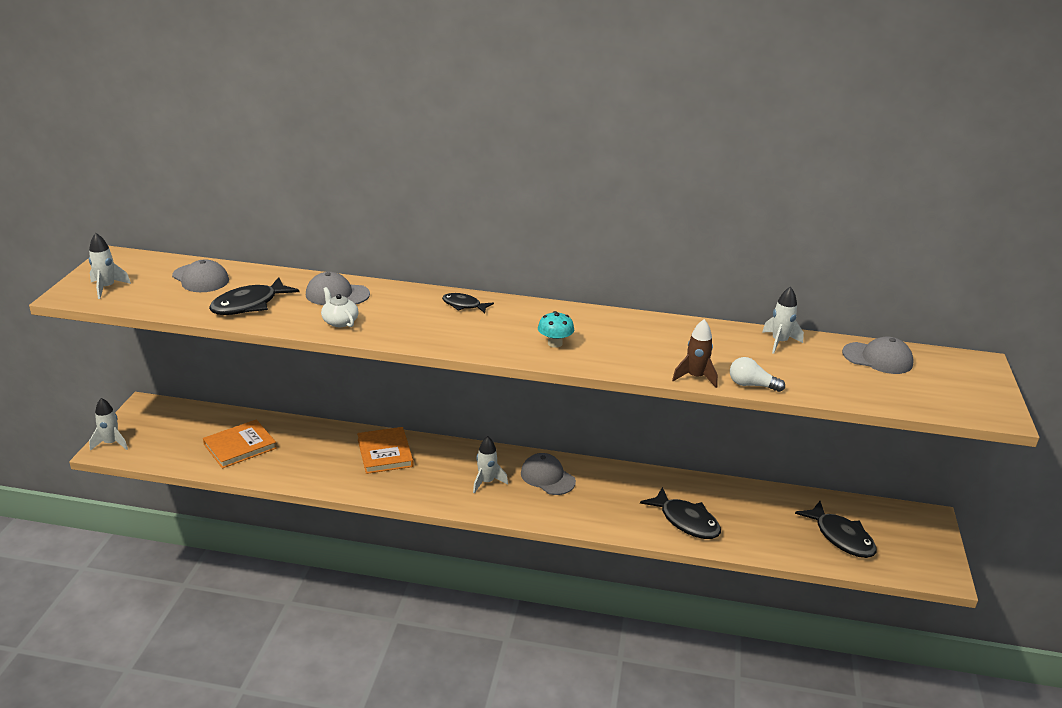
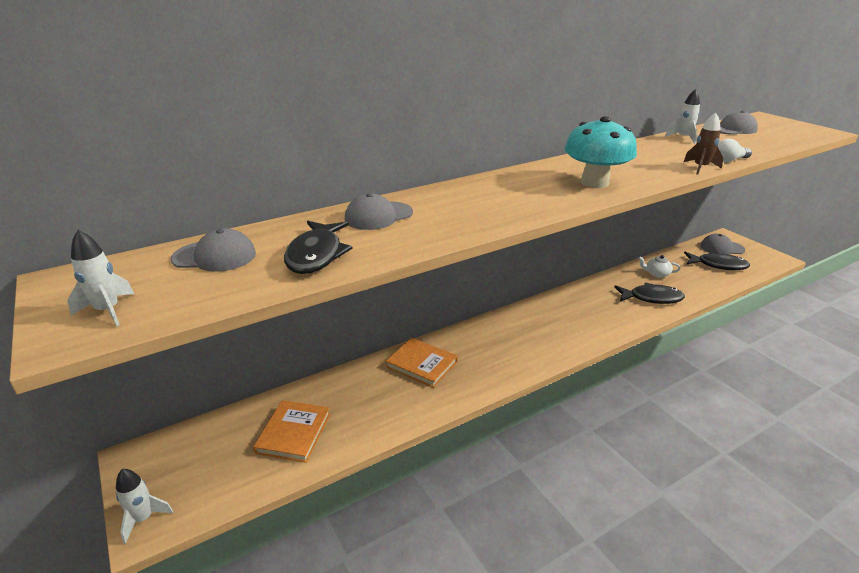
camera: 40 degrees left, 0 degrees up
(340, 321) = (426, 232): white teapot -> white teapot (656, 274)
(464, 305) = (487, 186): black fish -> none
(486, 482) = (519, 342): white rocket -> none
(547, 477) = (546, 317): grey cap -> grey cap (721, 248)
(555, 343) = (594, 183): turquoise mushroom -> turquoise mushroom, size x2.04

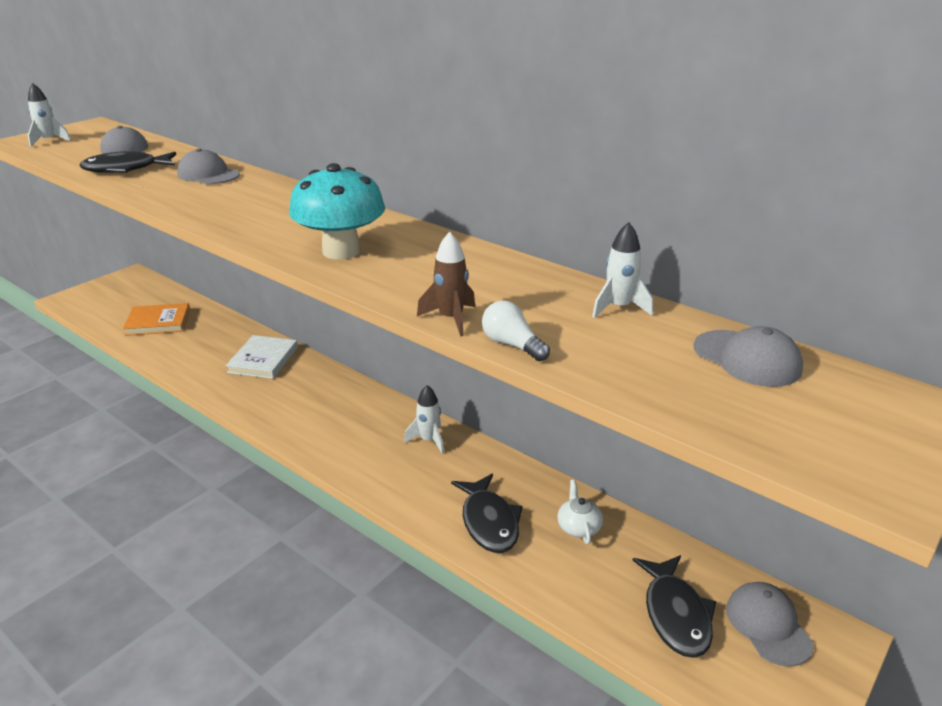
camera: 70 degrees right, 0 degrees up
(143, 518) = (75, 295): white rocket -> white rocket (429, 440)
(422, 364) = (263, 360): orange book -> white book

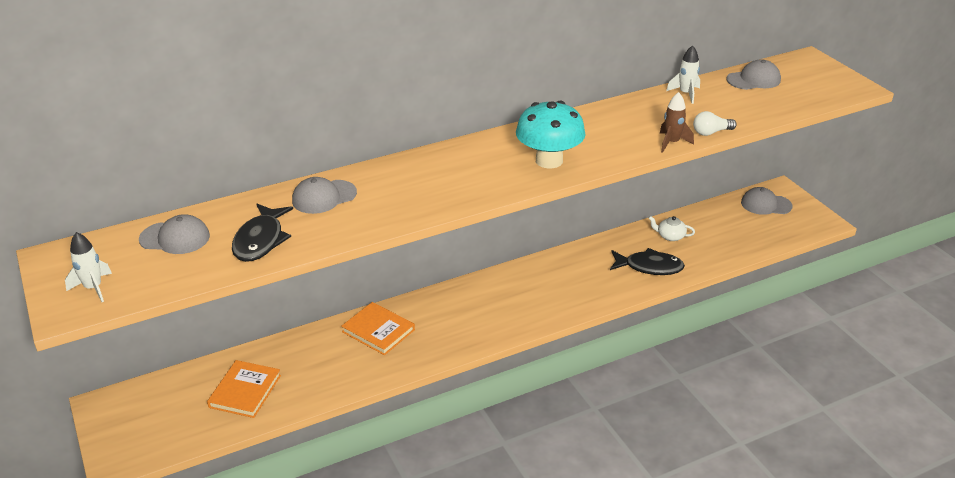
camera: 65 degrees left, 5 degrees up
(263, 360) = (378, 331): white book -> orange book
(429, 440) = (552, 270): white rocket -> none
(675, 614) = (748, 228): black fish -> none

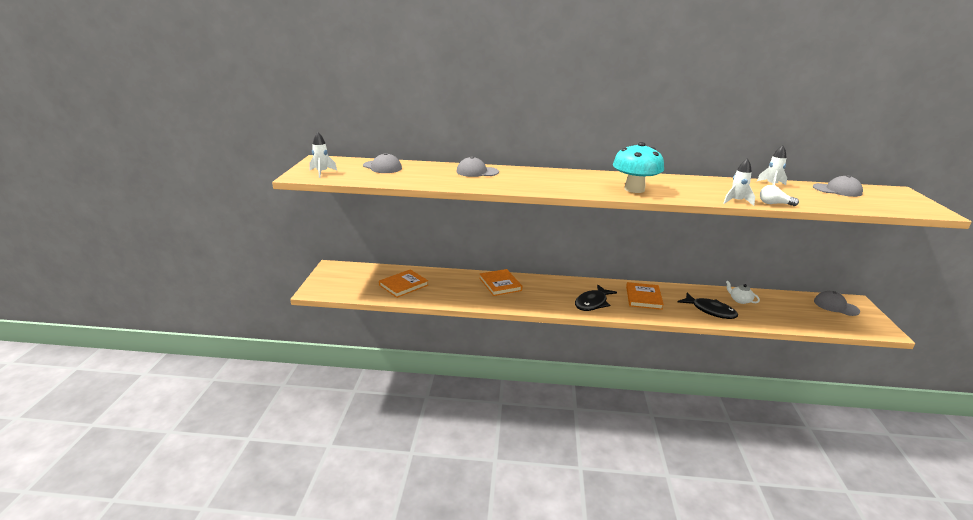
camera: 30 degrees right, 10 degrees down
(261, 240) = (422, 178): black fish -> black fish (592, 303)
(567, 278) = (643, 298): none -> orange book
(672, 143) = (736, 201): brown rocket -> white rocket

